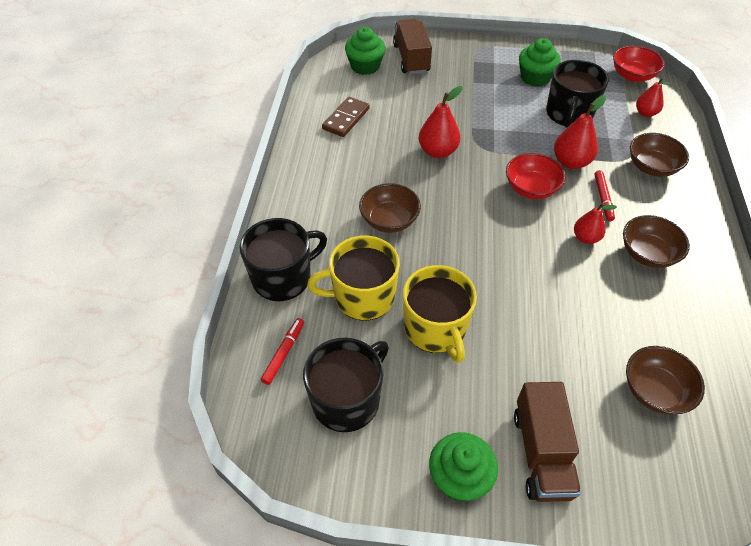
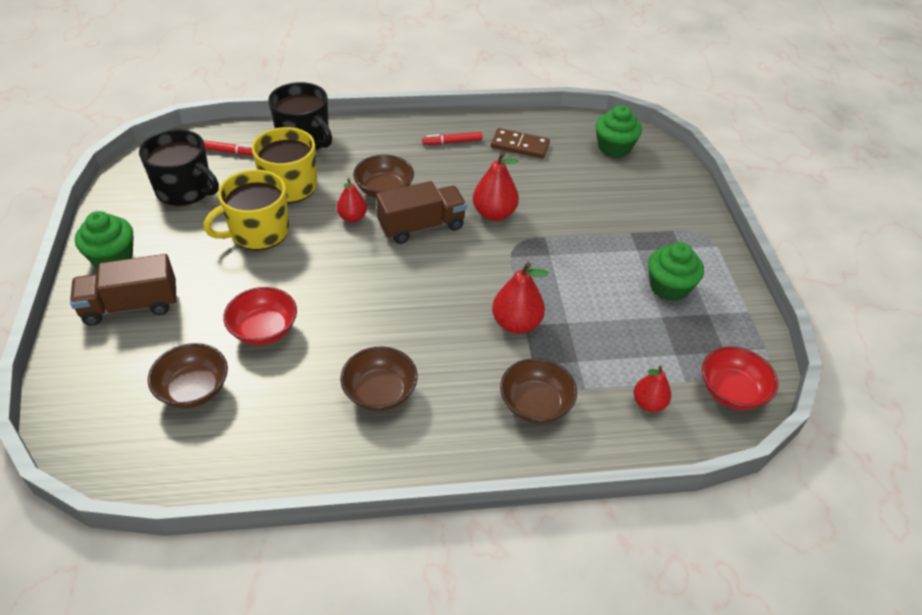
camera: 75 degrees right, 5 degrees down
(411, 58) = (648, 179): brown truck -> brown truck (421, 226)
(531, 188) = (459, 289): red bowl -> red bowl (264, 330)
(569, 113) = (609, 321): black mug -> none
(586, 238) = (393, 337): red pear -> red pear (352, 217)
(603, 198) = (461, 353): red marker -> red marker (452, 142)

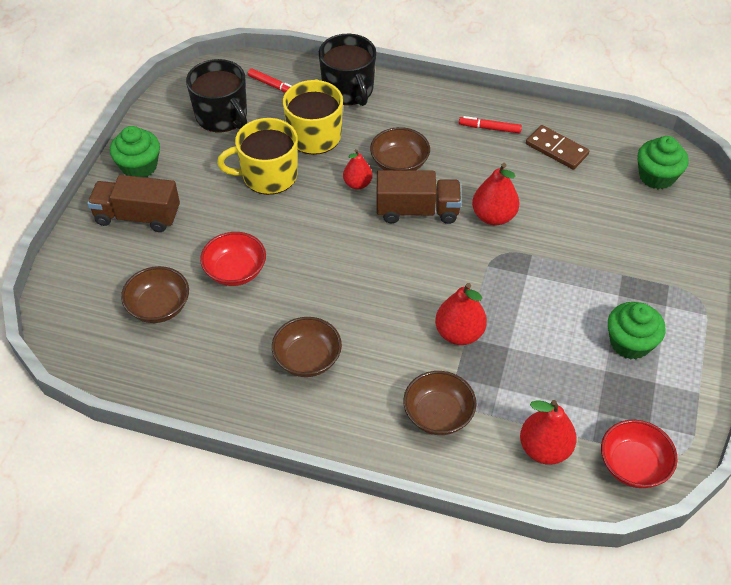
camera: 25 degrees right, 5 degrees up
(649, 403) = (544, 449): red pear -> red pear, size x1.53

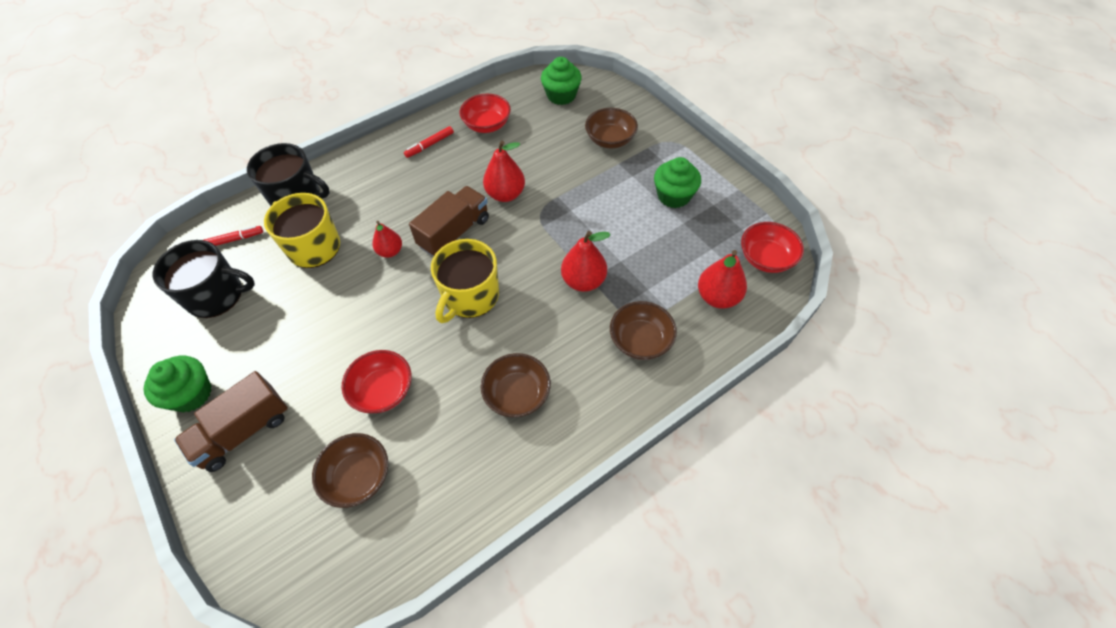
camera: 50 degrees left, 5 degrees up
(268, 175) = (315, 304): yellow mug -> yellow mug (470, 296)
(399, 163) = (401, 214): brown bowl -> brown bowl (610, 140)
(556, 149) = (487, 125): brown domino -> red bowl

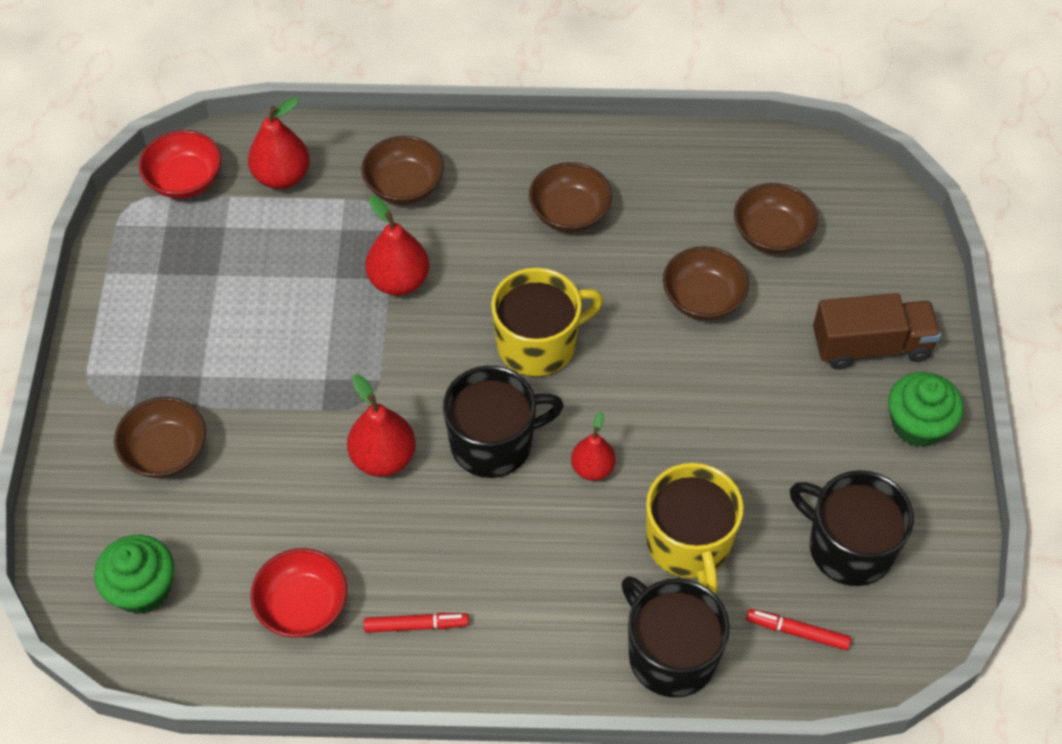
camera: 145 degrees left, 0 degrees up
(383, 391) = (703, 299): red bowl -> brown bowl
(454, 233) = (493, 442): brown truck -> black mug
(673, 196) = (187, 314): green cupcake -> none

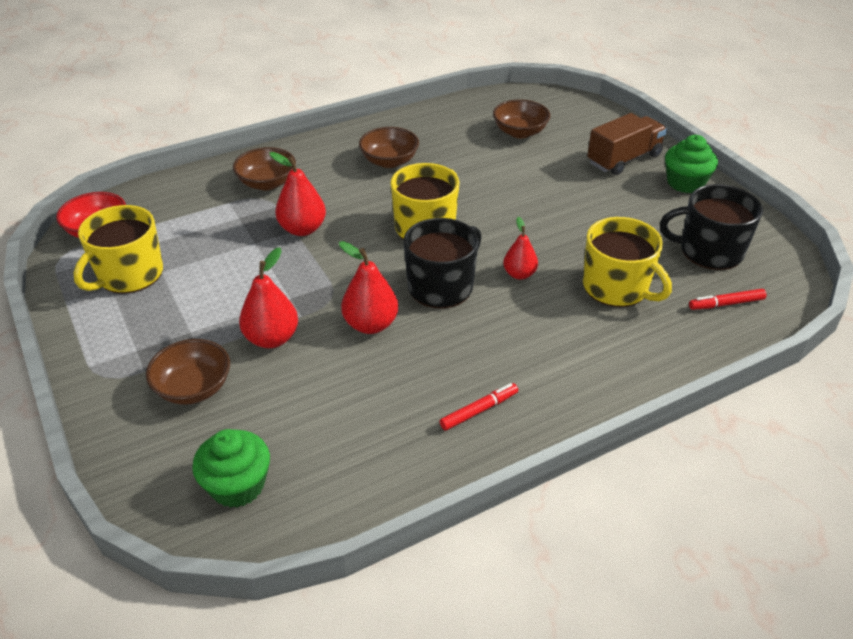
camera: 30 degrees left, 15 degrees down
(184, 264) = (129, 275): none -> yellow mug
(282, 176) = (173, 206): red pear -> red pear (271, 338)
(302, 606) = (382, 437): red bowl -> none
(670, 654) = (664, 349): black mug -> none
(703, 299) = (508, 172): brown bowl -> none

